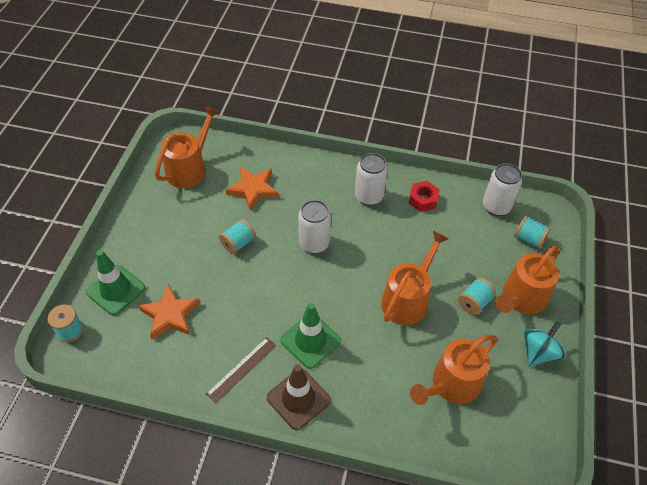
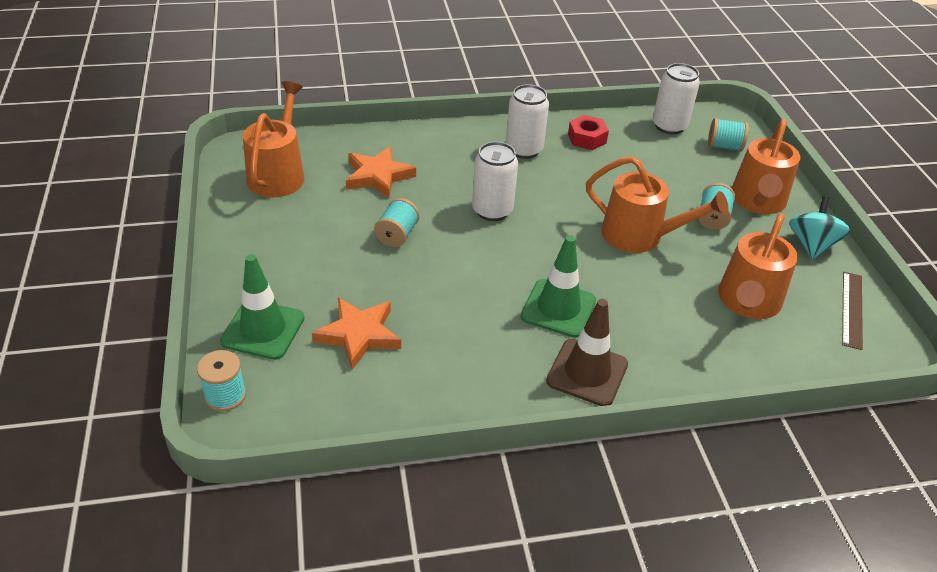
camera: 25 degrees left, 10 degrees down
(242, 369) = (495, 364): brown ruler -> brown ruler (852, 309)
(407, 299) = (639, 236): orange watering can -> orange watering can turned 105 degrees clockwise

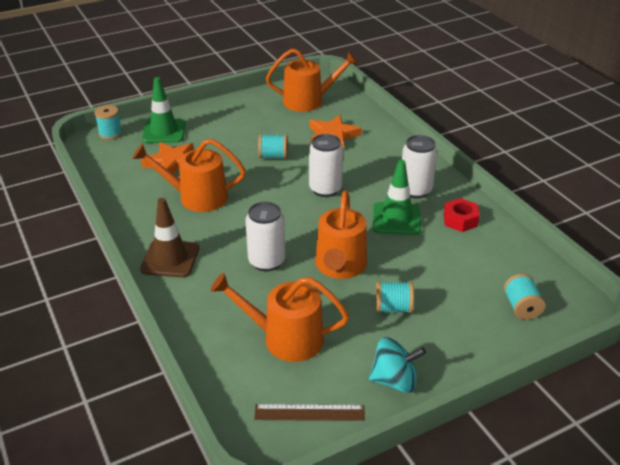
camera: 75 degrees right, 5 degrees down
(558, 308) = (231, 236): green traffic cone -> green traffic cone (396, 219)
(669, 126) = (525, 267): white can -> white can (266, 261)
(757, 201) = (442, 337): orange watering can -> orange watering can (197, 197)

